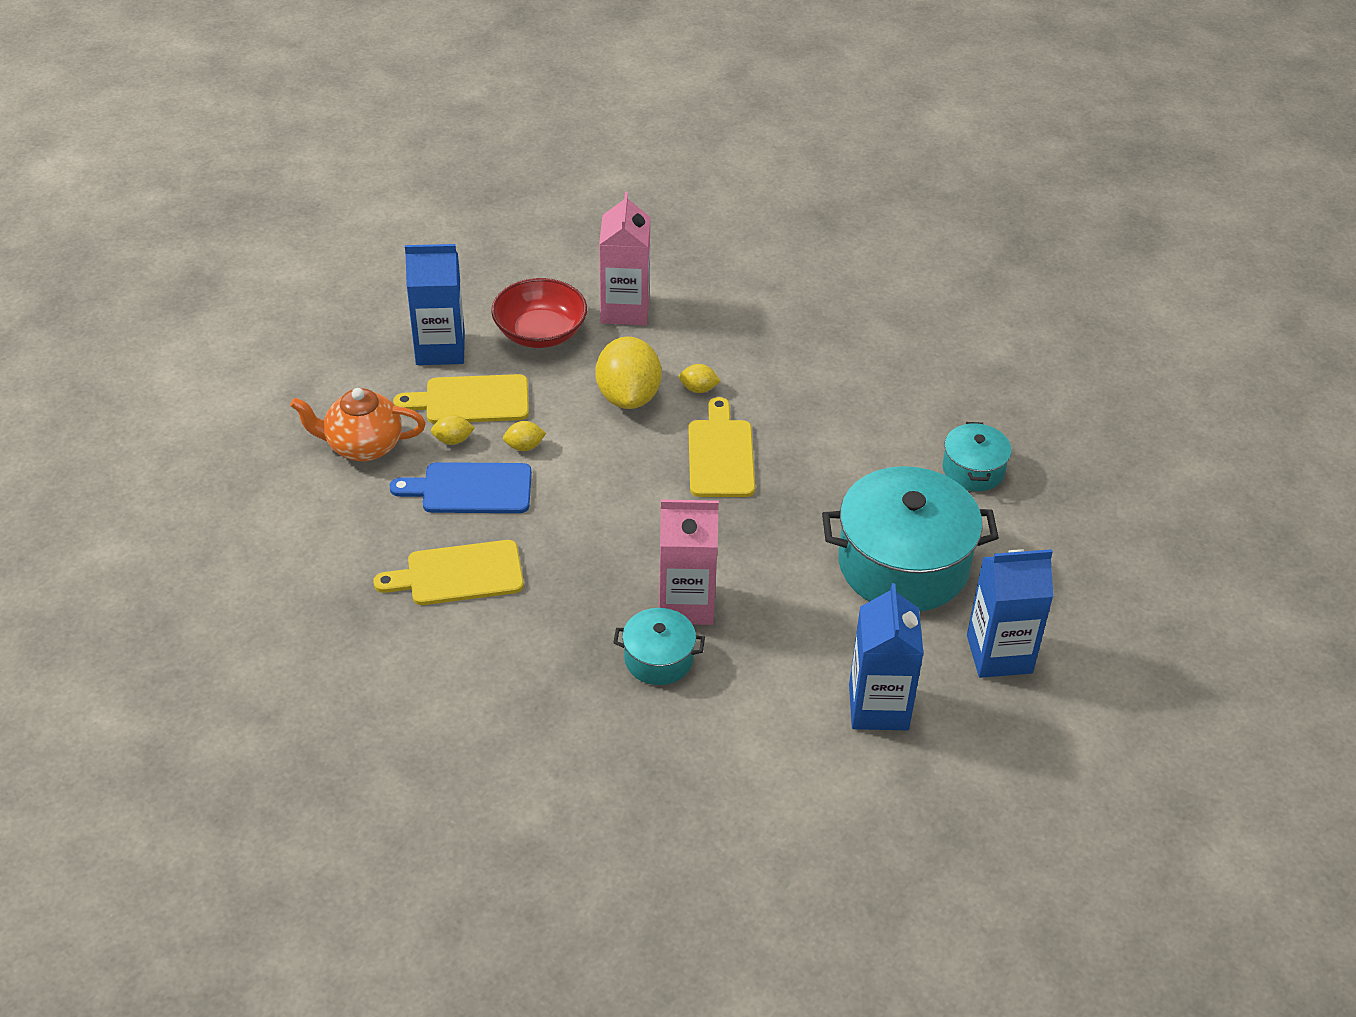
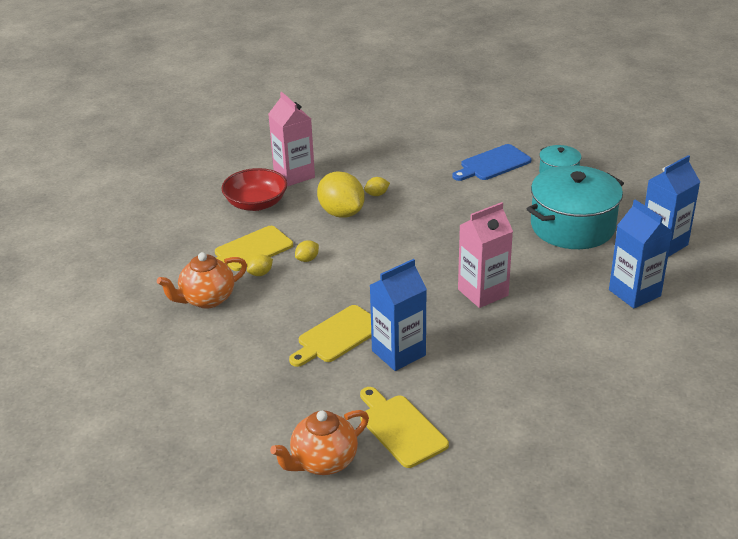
camera: 30 degrees left, 10 degrees down
(293, 730) = (323, 462): none -> orange teapot
(440, 349) = (203, 234): blue carton -> blue carton (398, 353)
(471, 489) = (298, 292): blue cutting board -> blue cutting board (493, 164)
(658, 659) = (498, 324): turquoise pot -> none
(721, 455) = (423, 218): yellow cutting board -> yellow cutting board (400, 428)

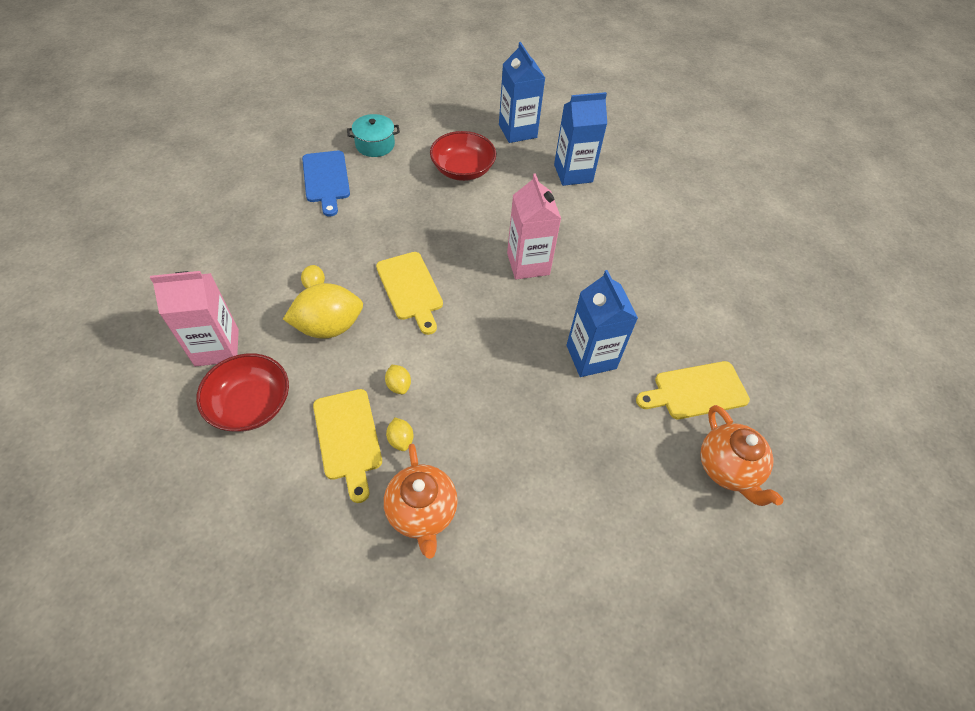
camera: 75 degrees left, 20 degrees up
(337, 336) = (545, 398): yellow cutting board -> yellow cutting board (410, 289)
(572, 226) = (463, 169): turquoise pot -> red bowl

